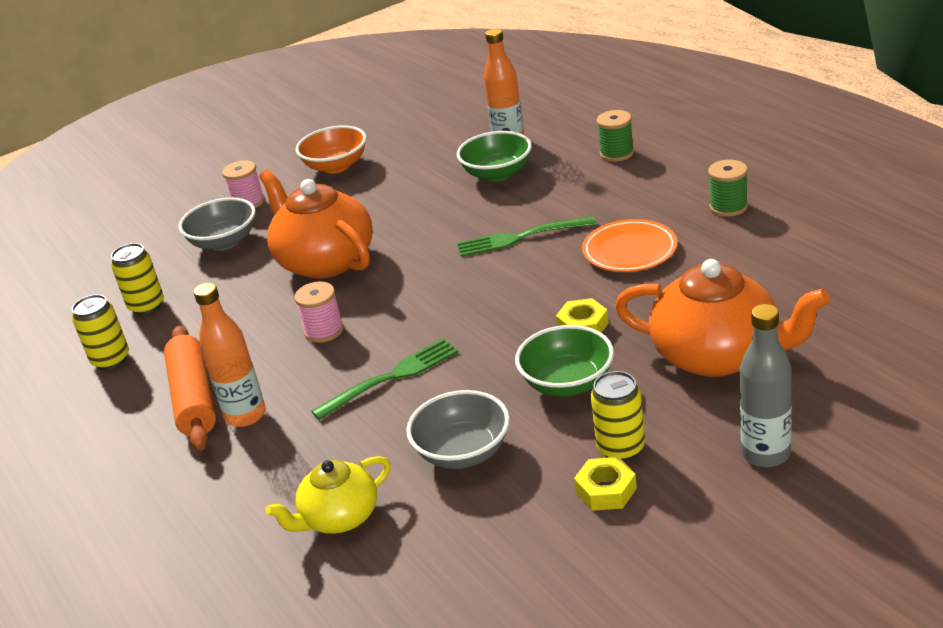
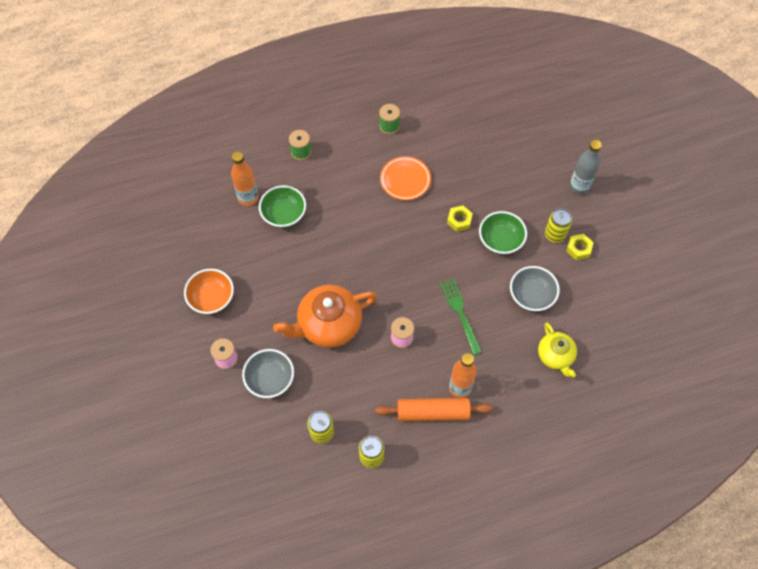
camera: 80 degrees left, 30 degrees up
(520, 237) = (362, 223): green fork -> none
(718, 355) = (508, 177): orange teapot -> none

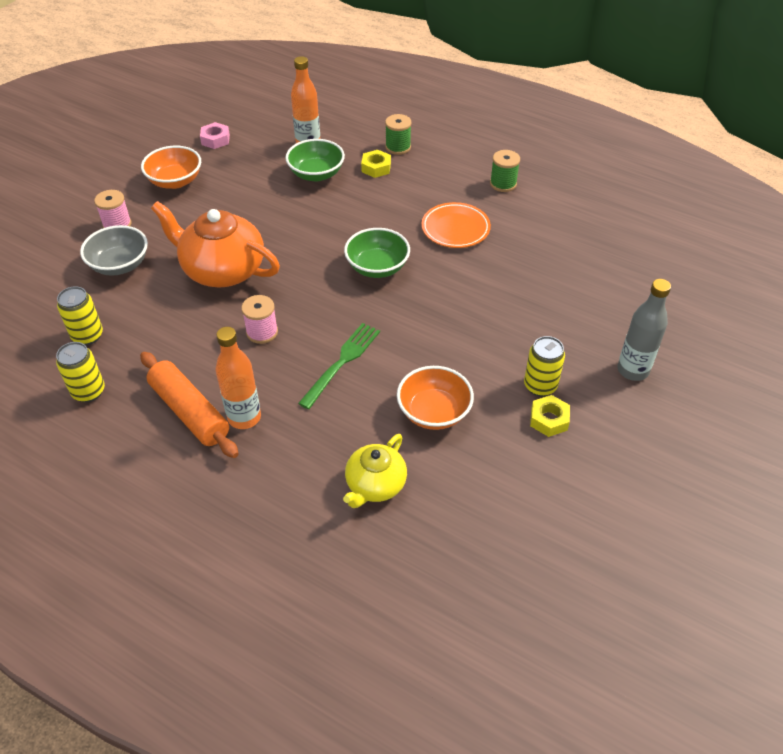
camera: 50 degrees right, 15 degrees down
(188, 247) = (215, 140): none -> pink nut
(459, 220) = (458, 295): yellow nut -> yellow nut (376, 168)
(500, 240) = (474, 342): green bowl -> green bowl (377, 267)
(531, 295) = (434, 412): grey bowl -> orange bowl

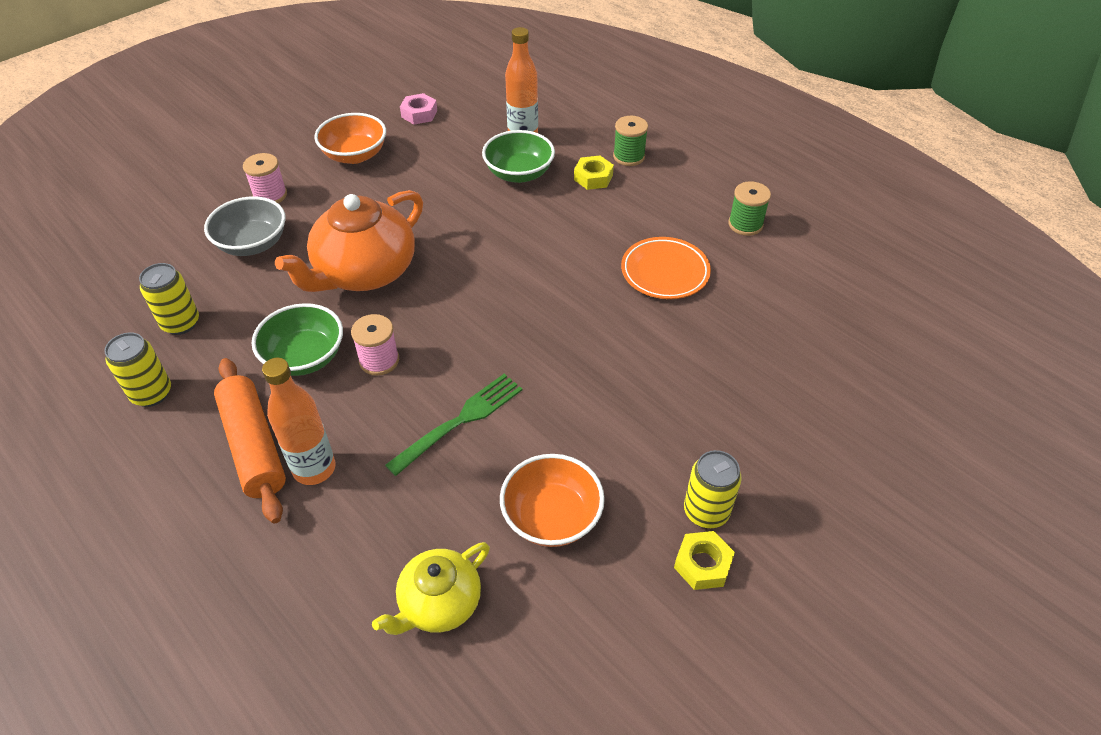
camera: 15 degrees right, 0 degrees up
(222, 270) = (364, 272): orange teapot -> orange teapot turned 90 degrees counterclockwise
(377, 267) = (549, 304): green bowl -> green bowl (305, 357)
(632, 370) = (843, 518): grey bottle -> none

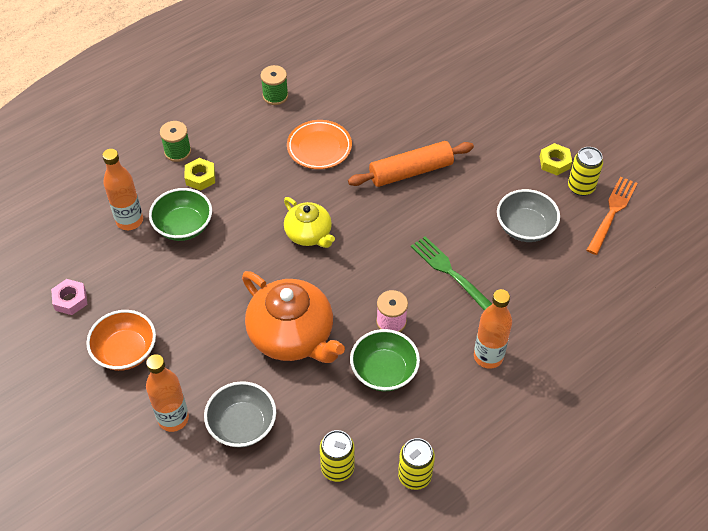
camera: 85 degrees left, 5 degrees up
(254, 446) = (468, 396): orange rolling pin -> orange rolling pin (410, 171)
(270, 195) = (173, 418): pink spool -> orange bottle
(439, 603) = (584, 285): yellow teapot -> yellow teapot (309, 234)
(552, 517) = (525, 227): orange bowl -> grey bowl
(601, 658) = (612, 213): none -> orange fork
(706, 512) = (520, 156): yellow can -> yellow can (581, 187)

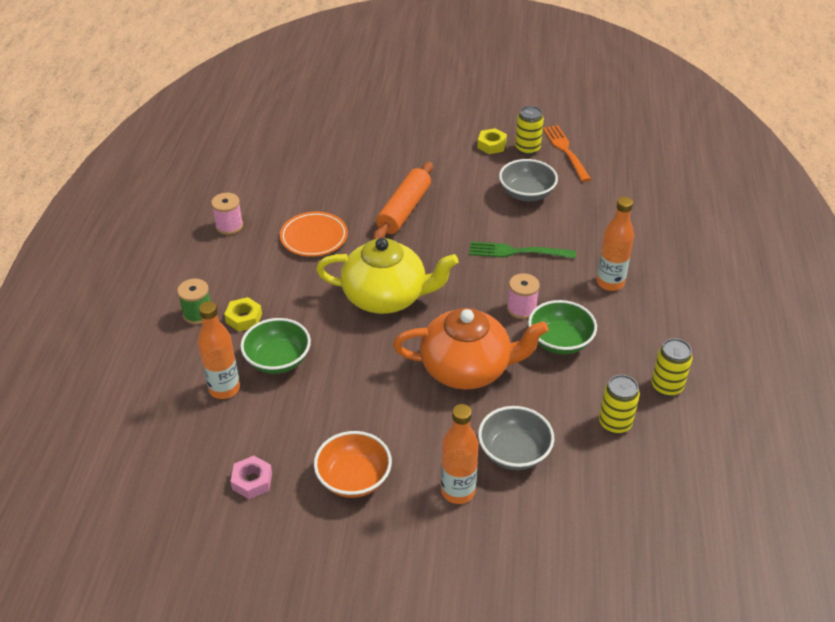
camera: 45 degrees left, 10 degrees down
(275, 96) = (229, 226): green spool -> pink spool
(309, 234) = (386, 297): yellow teapot -> yellow teapot, size x1.70

